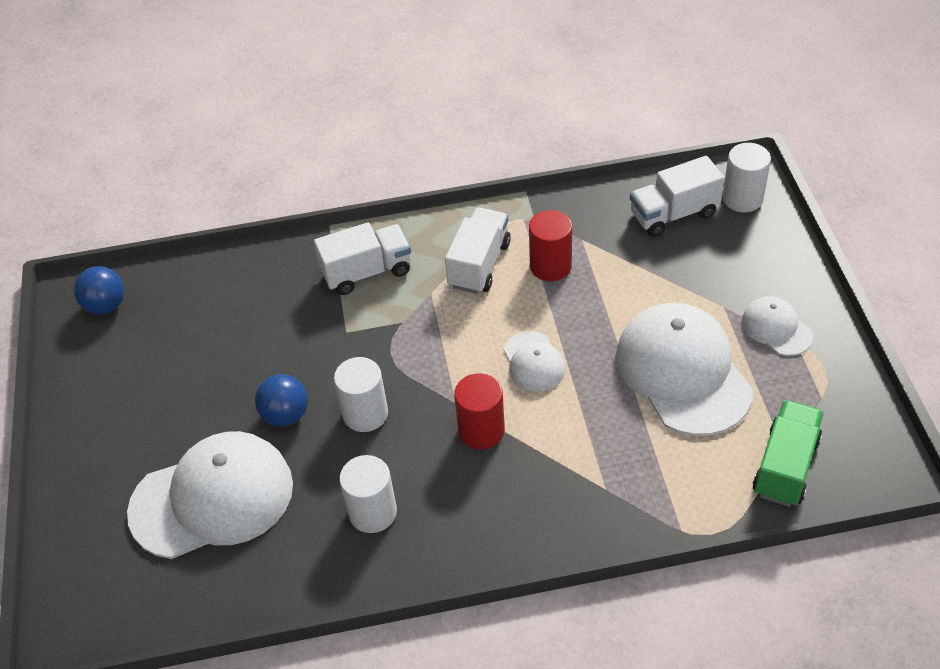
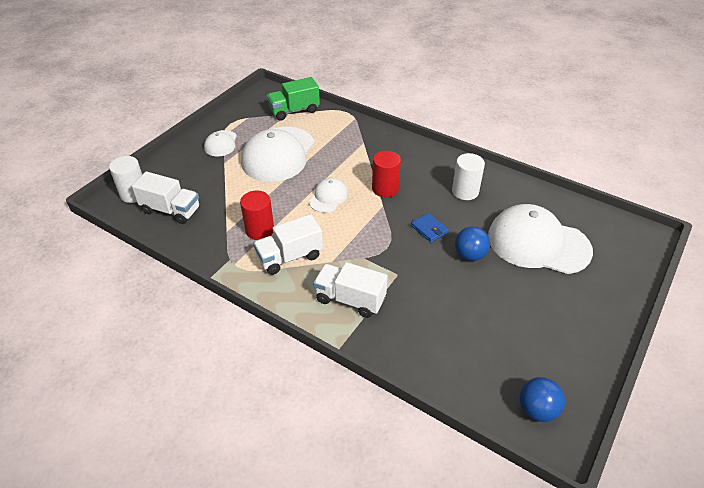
camera: 140 degrees left, 5 degrees down
(365, 414) = (429, 229): white cylinder -> blue wallet

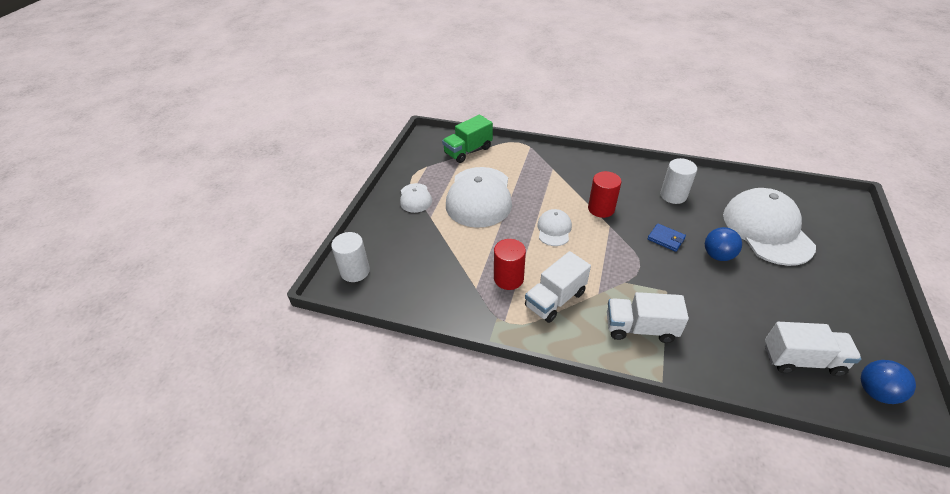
camera: 15 degrees left, 0 degrees up
(171, 210) = (405, 279): white truck -> white truck (802, 359)
(538, 243) = (767, 229): white cap -> white cap turned 75 degrees clockwise

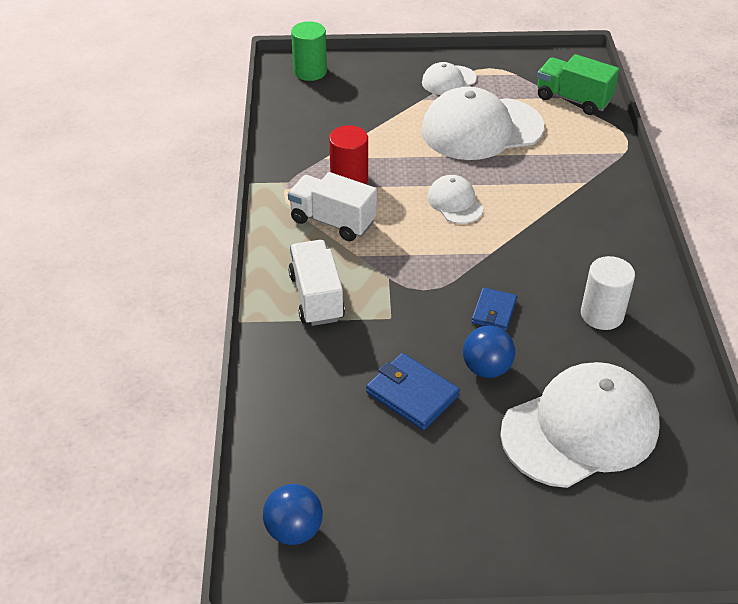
camera: 70 degrees right, 0 degrees up
(355, 271) = (310, 72): white cylinder -> green cylinder
(554, 229) = (455, 202): white cap -> white cap turned 105 degrees counterclockwise
(601, 209) = (522, 241): red cylinder -> none
(741, 297) = (412, 394): none -> blue wallet
(802, 359) = (322, 454): white truck -> none

